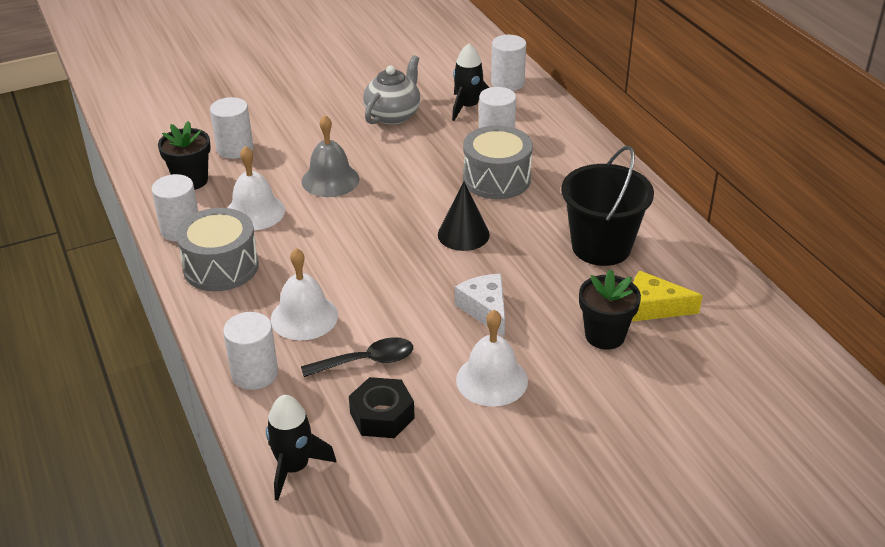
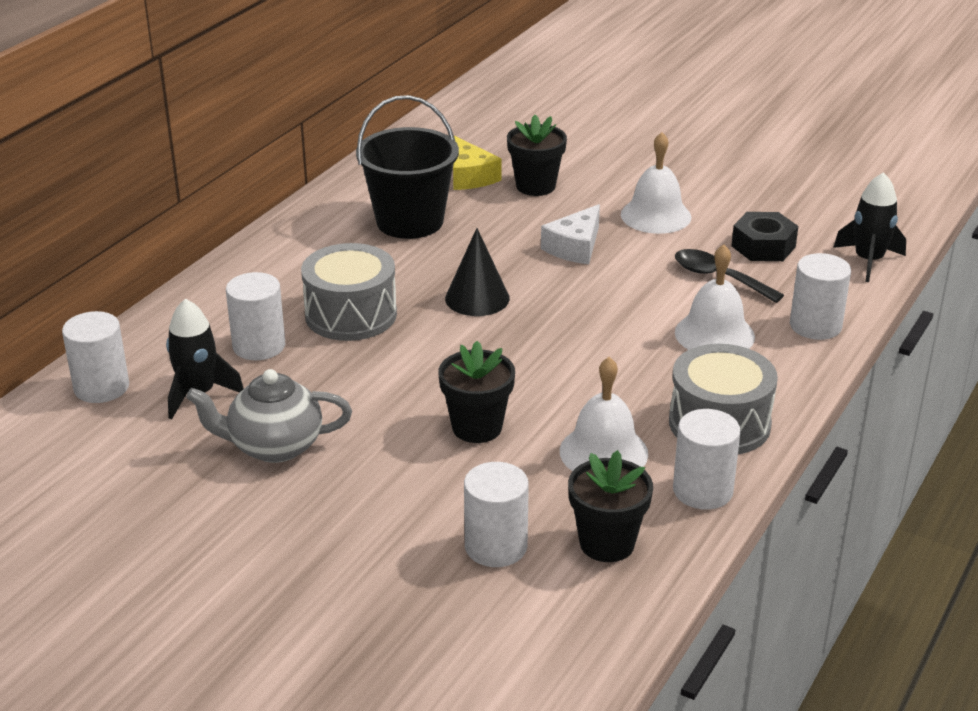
camera: 125 degrees left, 5 degrees down
(330, 180) = (477, 427): grey bell -> black flower pot

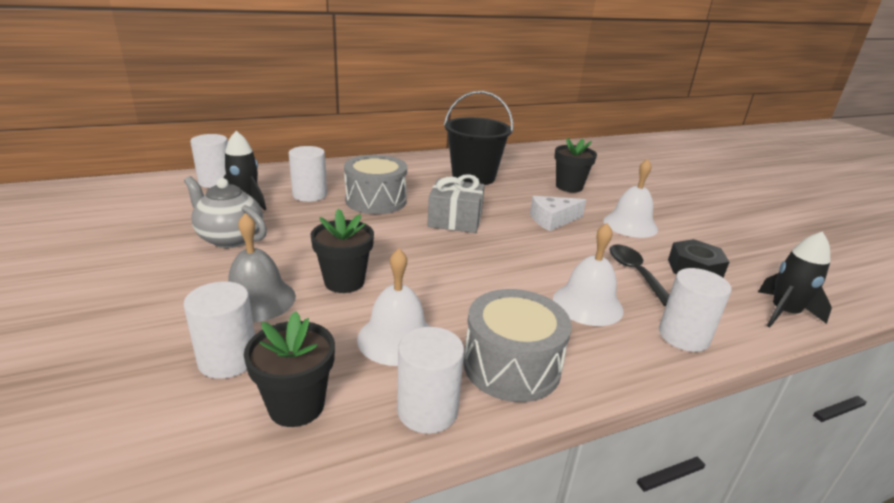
camera: 35 degrees right, 5 degrees down
(427, 488) = (257, 300): none -> grey bell
(470, 176) = (536, 171): yellow cheese -> none
(477, 298) = (455, 220): black cone -> grey gift

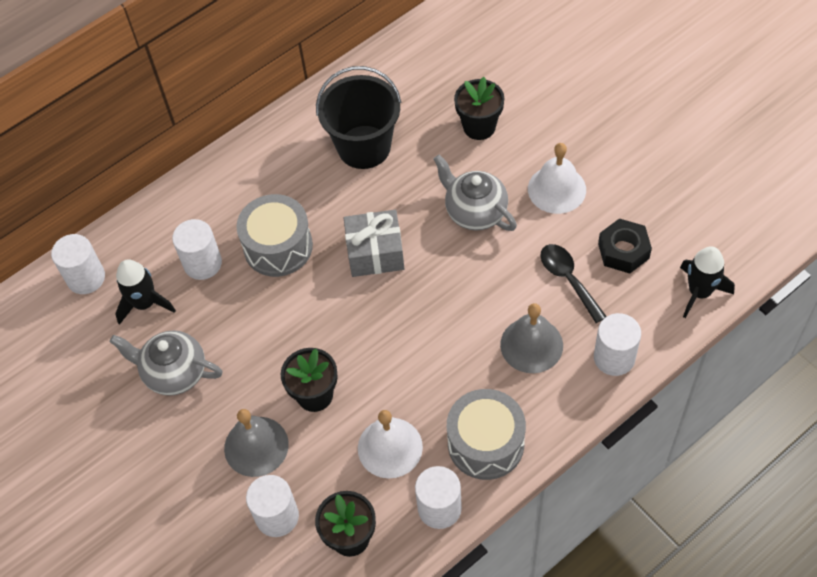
camera: 10 degrees left, 30 degrees up
(552, 220) = (475, 212): white cheese -> grey teapot
(587, 304) = (531, 345): white bell -> grey bell

